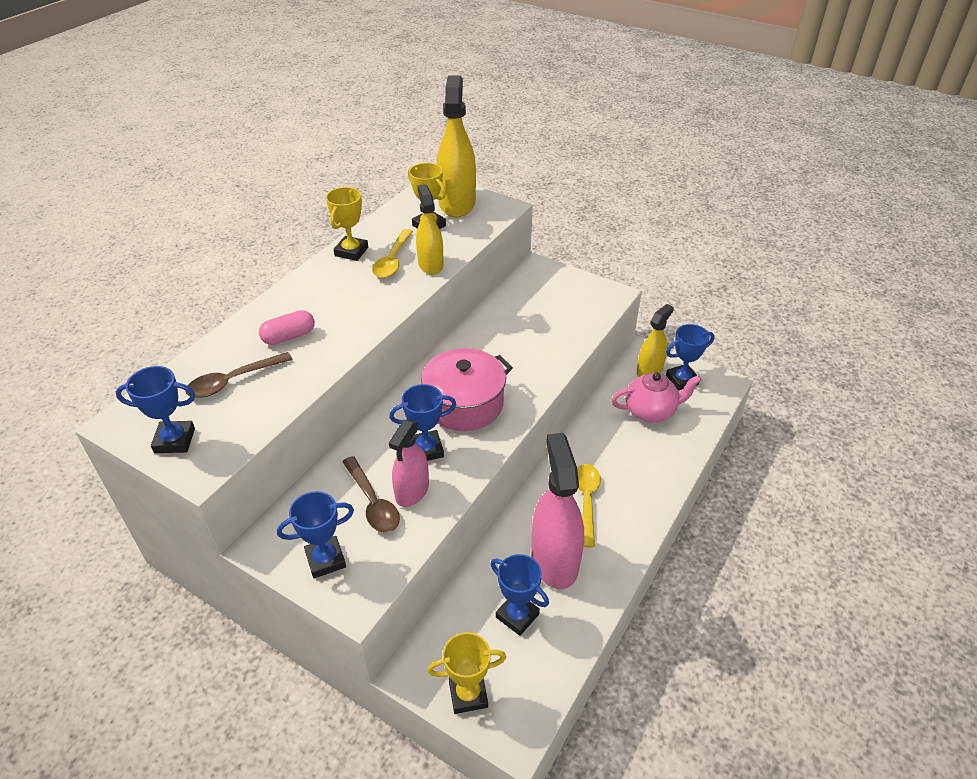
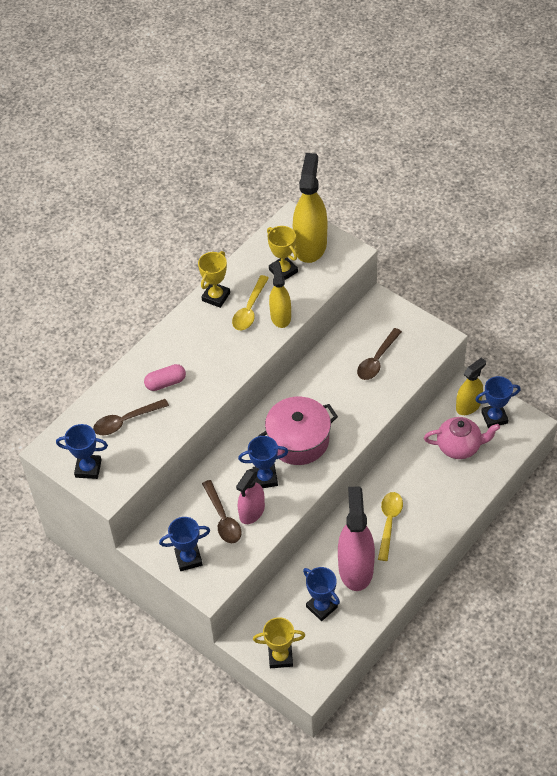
camera: 10 degrees right, 10 degrees up
(545, 318) = (377, 360): none -> brown spoon

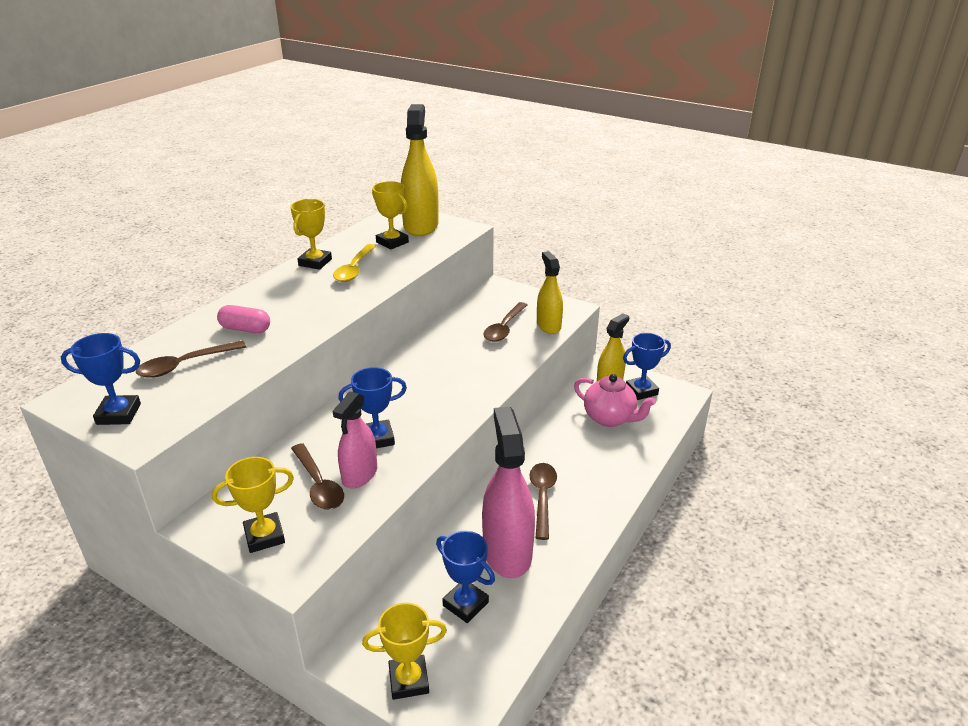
camera: 10 degrees left, 20 degrees down
(165, 383) = (245, 329): pink capsule -> pink capsule turned 45 degrees clockwise
(188, 558) = (264, 536): blue trophy -> yellow trophy
(280, 316) = (391, 272): yellow spray bottle -> yellow spray bottle (548, 325)
(298, 440) = (419, 399): pink pot -> none
(389, 523) = (542, 497): yellow spoon -> brown spoon
(459, 447) = (610, 418): pink teapot -> pink teapot turned 45 degrees clockwise

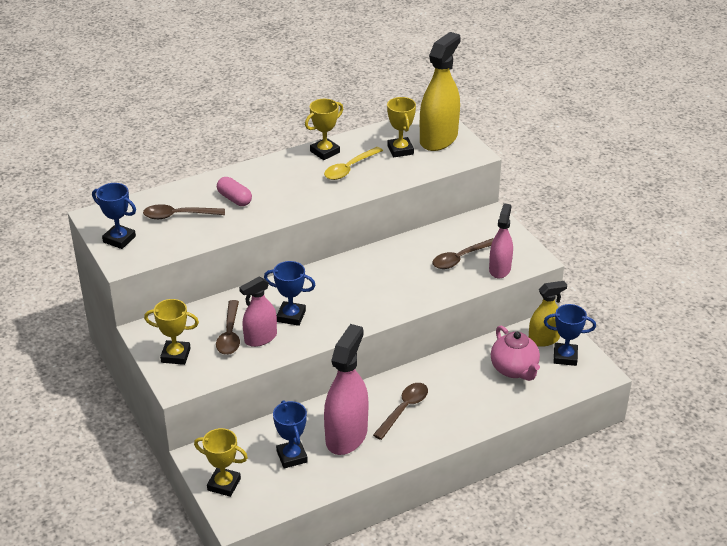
camera: 30 degrees right, 5 degrees up
(548, 325) = (499, 269): yellow spray bottle -> pink spray bottle

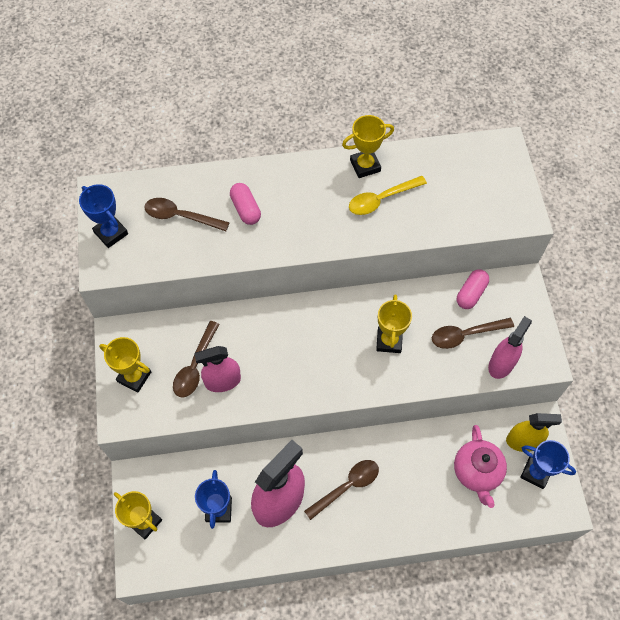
camera: 20 degrees right, 25 degrees up
(291, 316) = (263, 360): blue trophy -> none
(400, 150) = (446, 187): yellow trophy -> yellow trophy (389, 341)
(438, 139) = (495, 182): yellow spray bottle -> none
(451, 232) = (471, 293): none -> pink capsule

